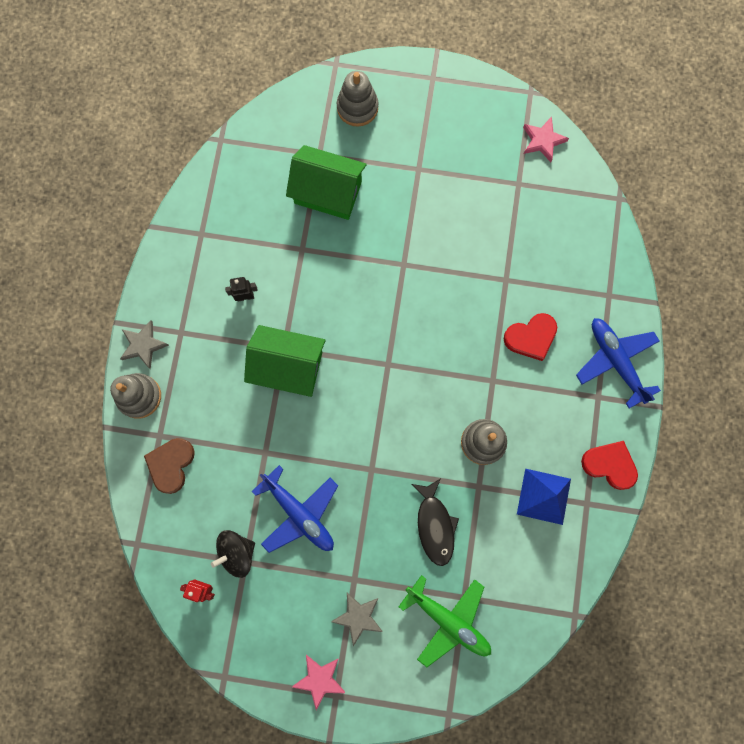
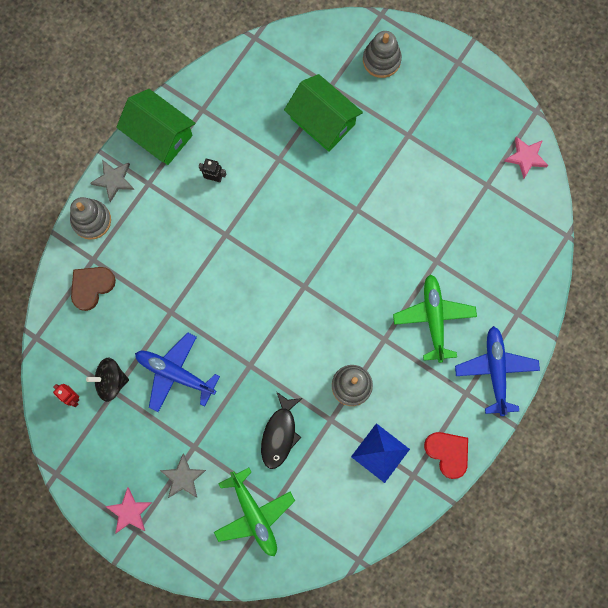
camera: 25 degrees right, 0 degrees up
(288, 366) = (222, 250): green house -> green house (160, 135)
(299, 513) = (175, 373): blue plane -> blue plane turned 135 degrees clockwise
(531, 337) = (434, 318): red heart -> green plane

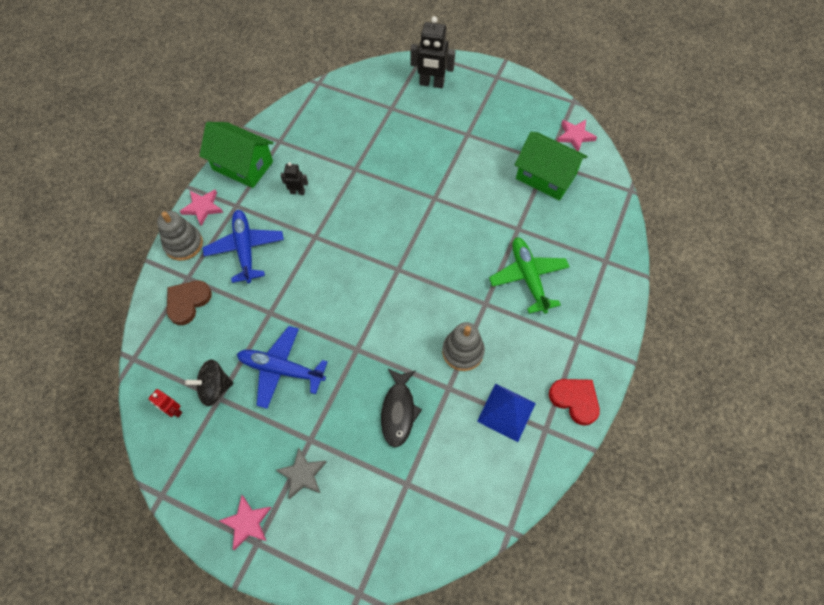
camera: 10 degrees left, 15 degrees down
(113, 180) = (202, 208): grey star -> pink star
(254, 514) = (385, 501): green plane -> none
(322, 121) = (389, 134): green house -> green house (545, 177)
(381, 60) = (431, 84): grey stacking toy -> black robot
(495, 370) = (600, 314): blue plane -> blue plane (245, 249)

